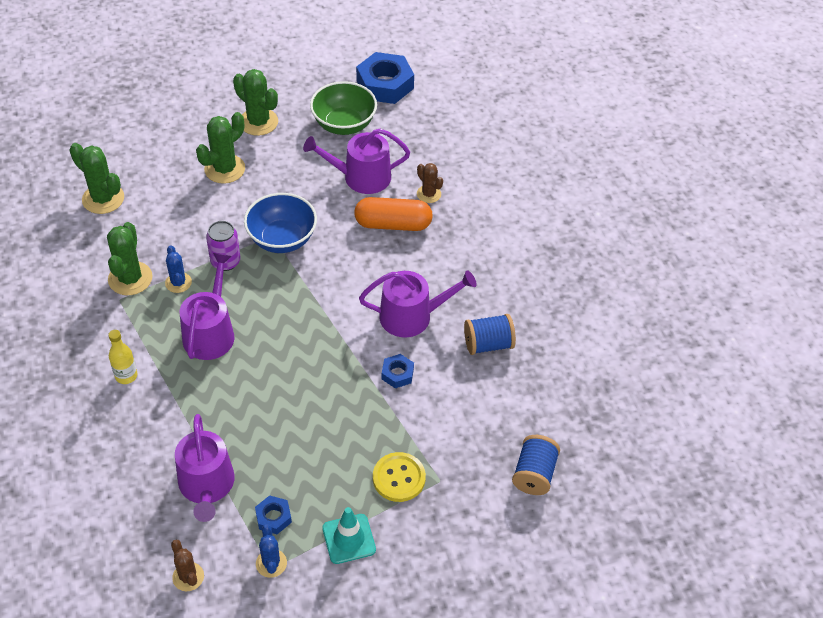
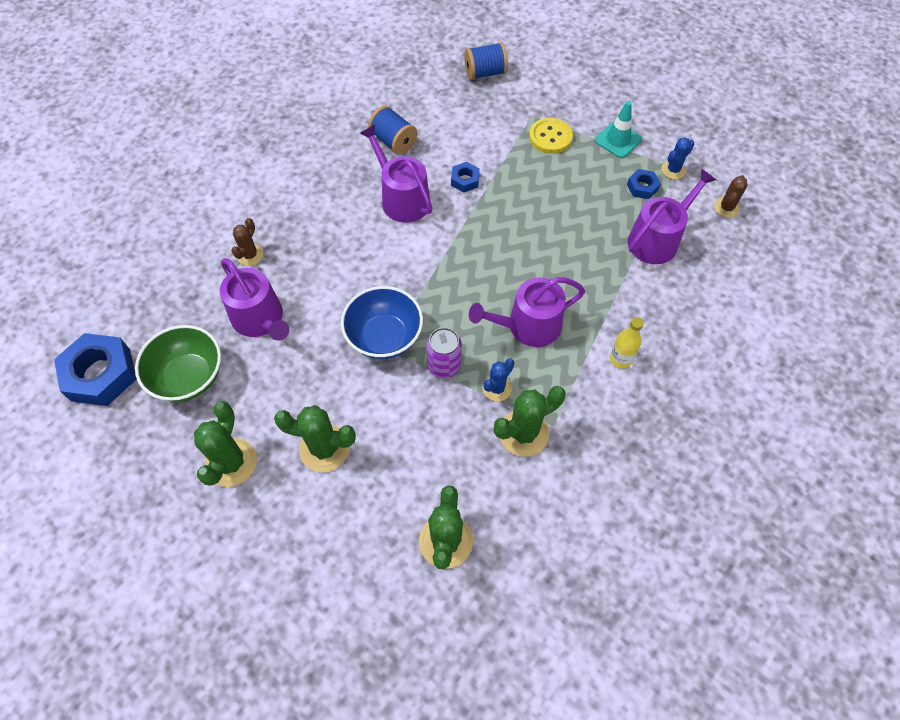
camera: 120 degrees left, 10 degrees up
(393, 224) = (307, 262): orange capsule -> none

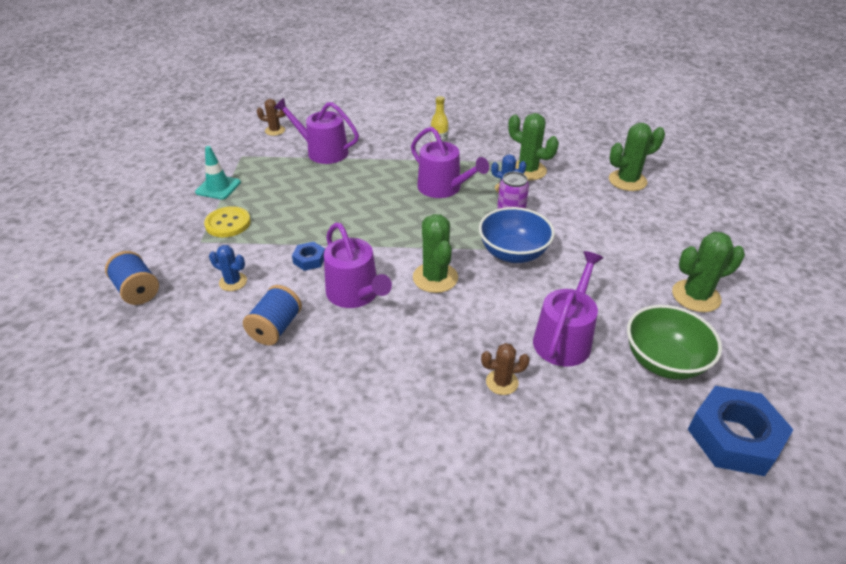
camera: 115 degrees left, 20 degrees down
(324, 448) = (630, 251): green cactus -> green cactus (435, 278)
(402, 198) = (356, 294): purple watering can -> purple watering can turned 60 degrees counterclockwise
(642, 187) = (271, 166): blue nut -> none
(673, 170) = (244, 156): blue cactus -> blue cactus (233, 282)

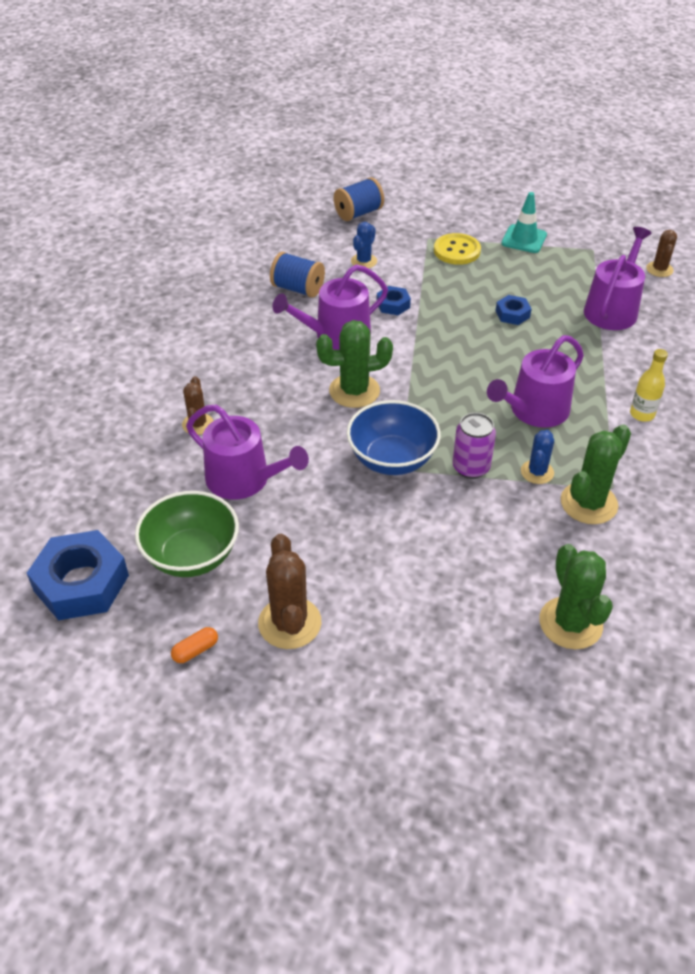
camera: 95 degrees right, 5 degrees up
(327, 195) = (512, 314): none -> blue nut
(696, 296) = (289, 623): green cactus -> brown cactus
(751, 345) = (195, 650): none -> orange capsule

